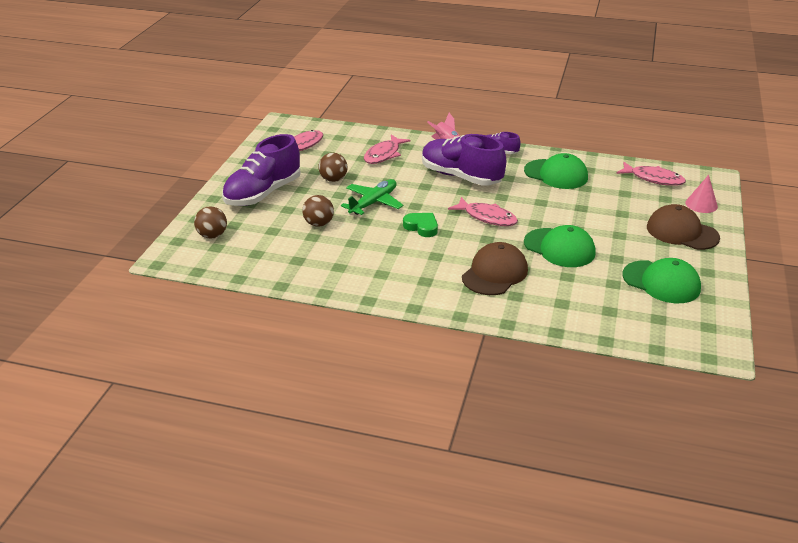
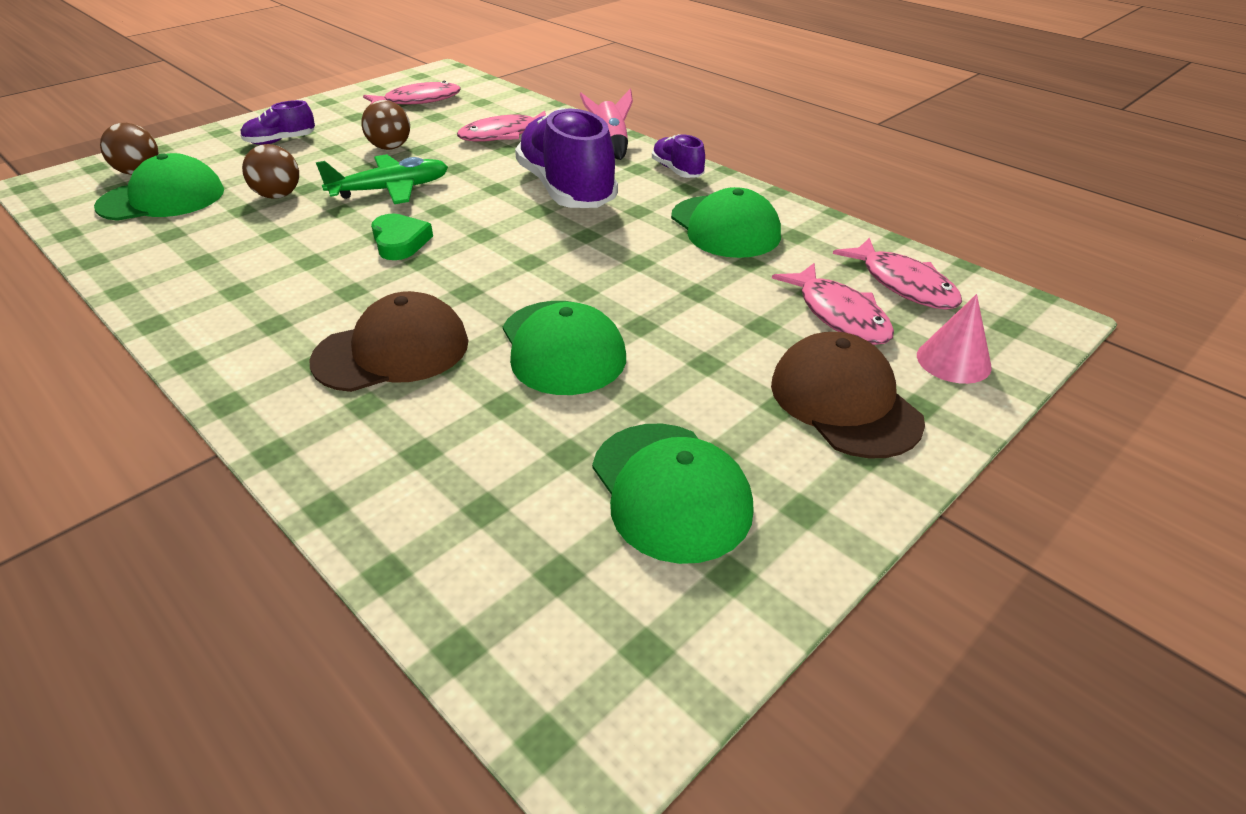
camera: 30 degrees right, 5 degrees up
(256, 245) = (162, 199): none -> green cap
(263, 193) = (280, 141): purple shoe -> purple shoe, size x0.48
(487, 217) = (517, 258): pink fish -> pink fish (839, 315)

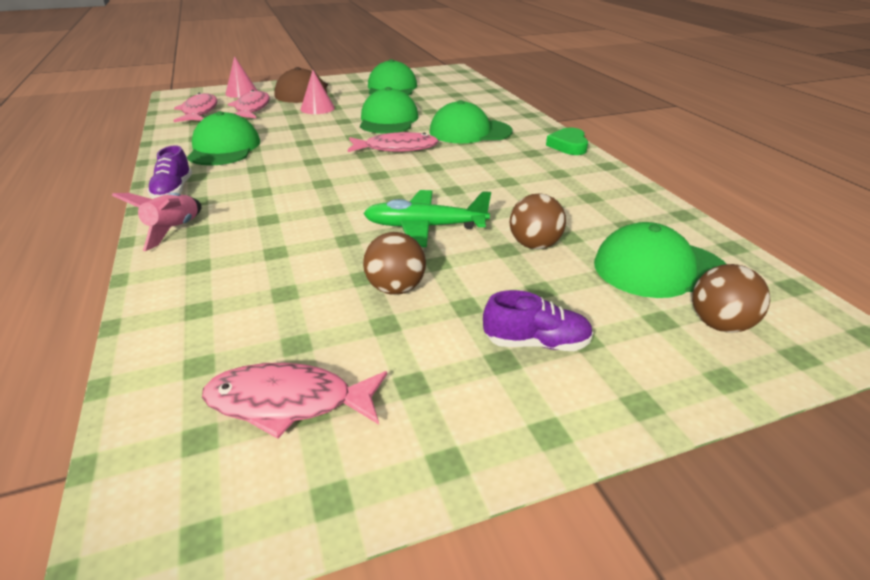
camera: 155 degrees left, 5 degrees down
(392, 351) = (470, 132): brown cap -> green cap
(400, 242) = (439, 181): green heart -> green heart (568, 146)
(504, 135) = (252, 275): pink fish -> pink fish (396, 148)
(566, 190) = (281, 194): purple shoe -> none
(729, 348) = (317, 108): none -> pink cone

